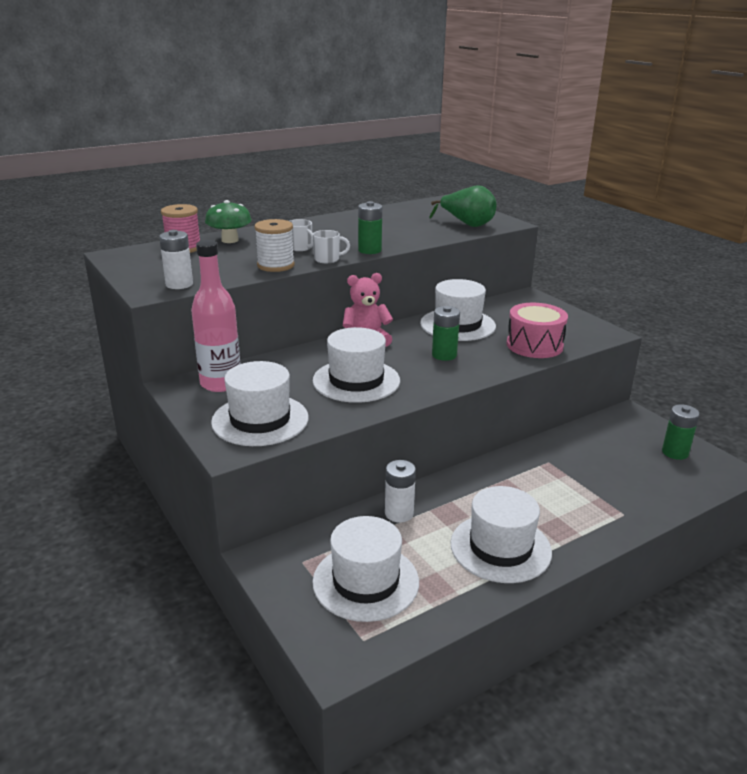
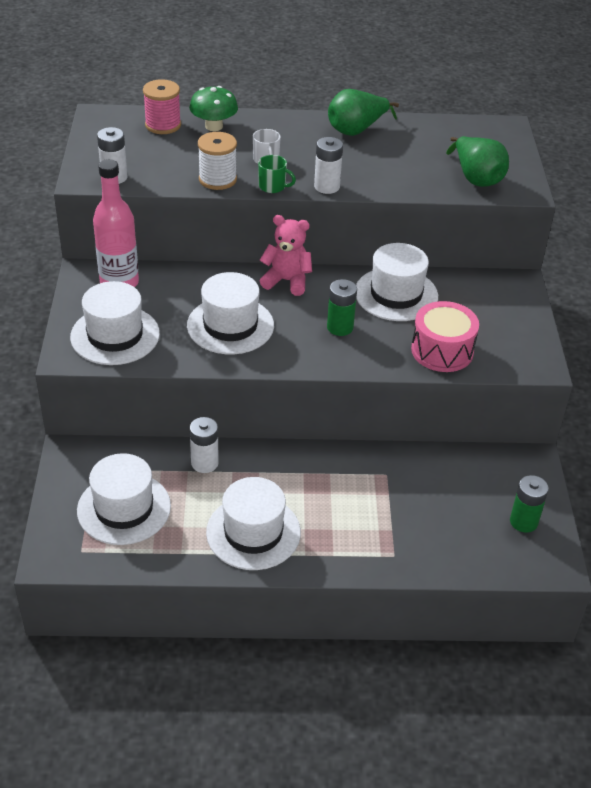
camera: 30 degrees right, 15 degrees up
(327, 259) = (273, 186): white mug -> green mug
(347, 220) = (356, 130): none -> green pear
(369, 250) = (326, 186): green battery -> white battery

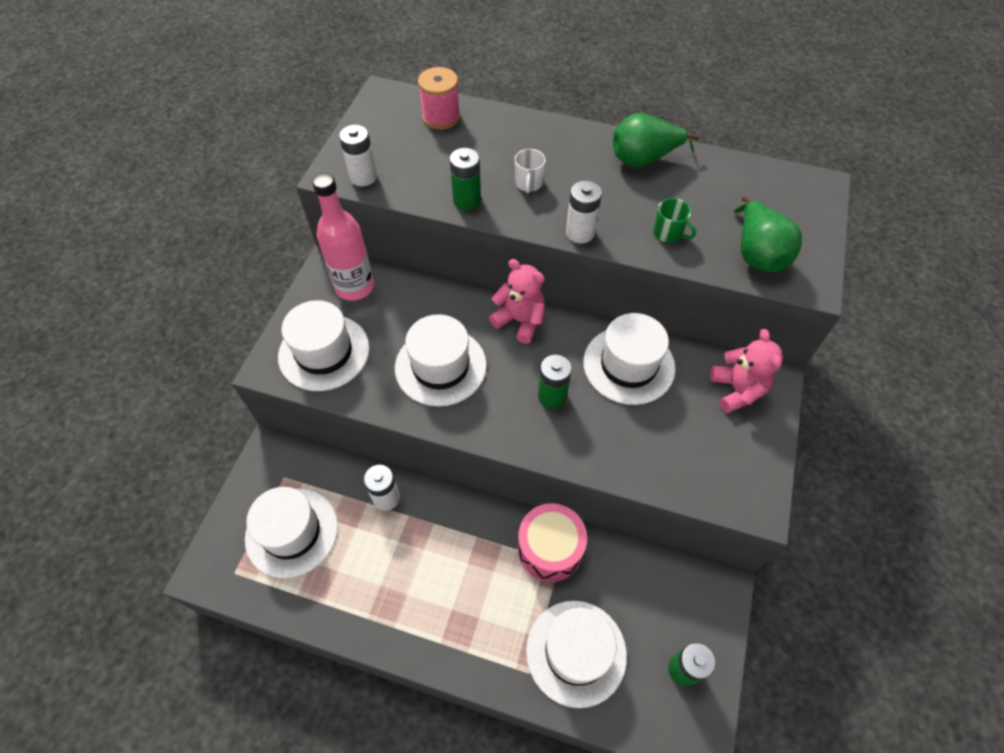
camera: 20 degrees right, 15 degrees up
(214, 126) = (492, 128): green mushroom -> none
(217, 179) = (467, 200): white spool -> green battery
(253, 532) = (400, 598): white hat -> white hat (576, 652)
(273, 186) = (521, 221): green mug -> green mug (668, 233)
(442, 350) = (652, 456): pink drum -> pink drum (550, 548)
(493, 294) = (737, 390): none -> pink teddy bear

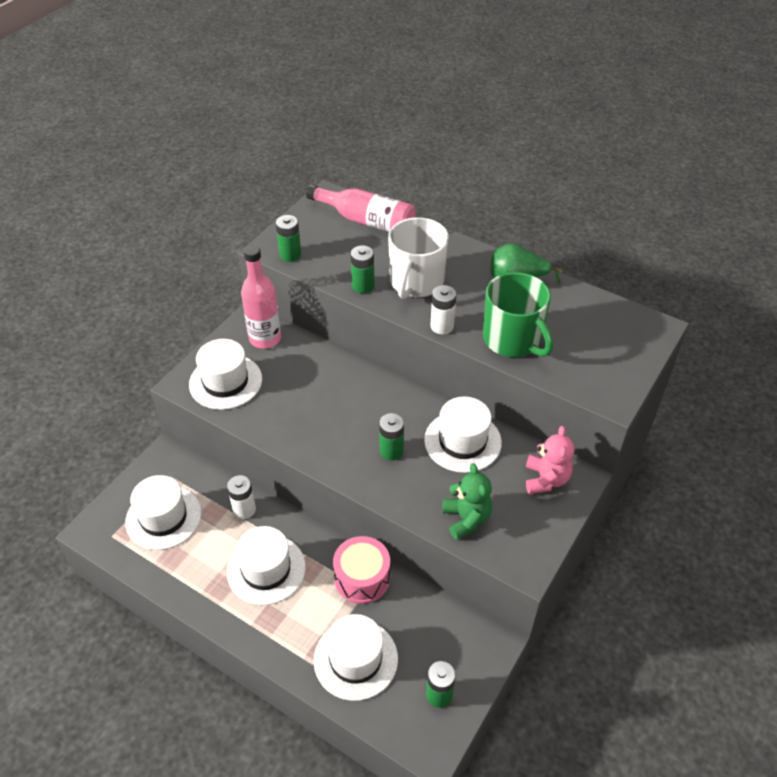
camera: 15 degrees right, 10 degrees down
(363, 177) = (290, 254): white battery -> green battery
(440, 366) = (311, 410): white hat -> white hat (266, 569)
(441, 117) = (366, 220): pink spool -> pink bottle
(520, 321) = (386, 390): pink teddy bear -> none
(528, 183) = (416, 282): white mug -> white mug, size x2.36
(668, 233) = (513, 339): green mug -> green mug, size x2.36
(668, 461) = (466, 519): none -> green teddy bear
(757, 254) = (579, 369): green pear -> none

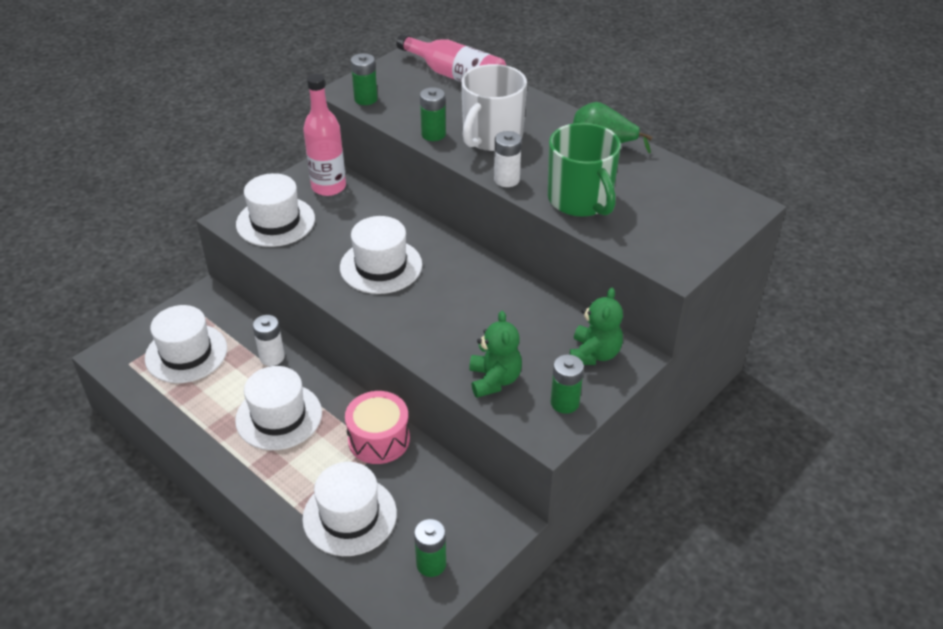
camera: 10 degrees right, 5 degrees down
(391, 451) = (431, 306): green battery -> green battery (565, 403)
(462, 441) = (512, 306): white hat -> white hat (381, 266)
(546, 479) = (594, 354): pink teddy bear -> green teddy bear

